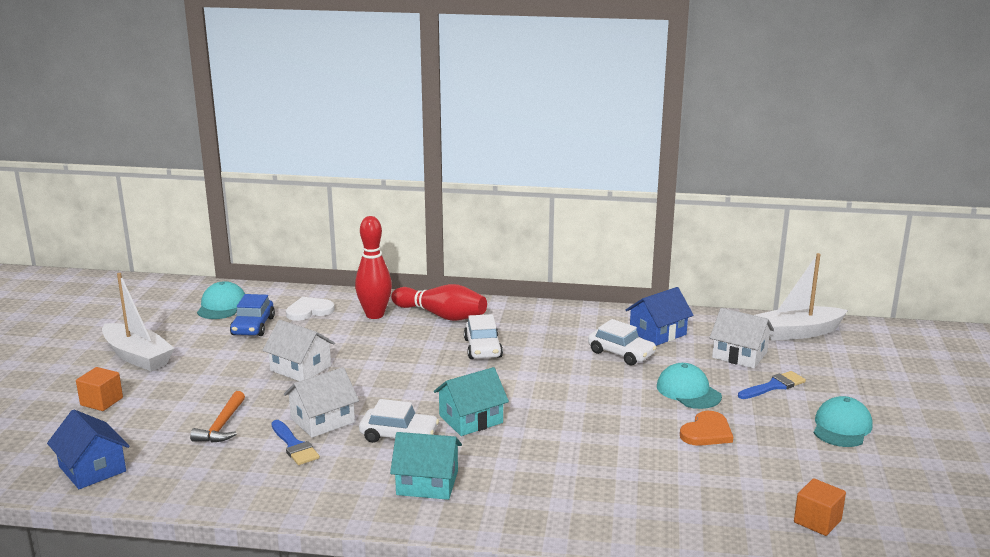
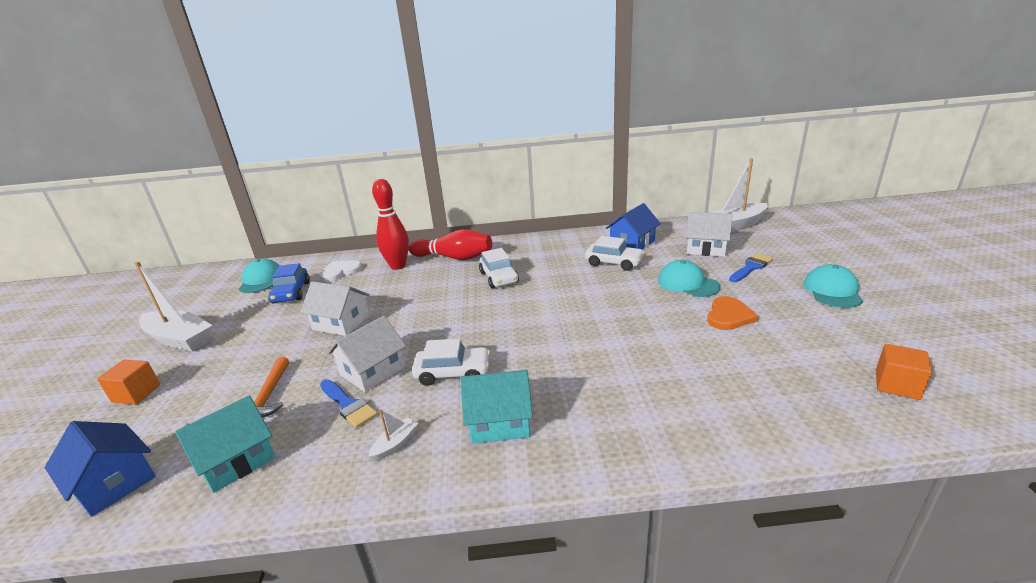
camera: 10 degrees left, 5 degrees up
(330, 483) = (395, 444): none -> white boat
(471, 419) = (515, 343): turquoise house -> turquoise house (236, 460)

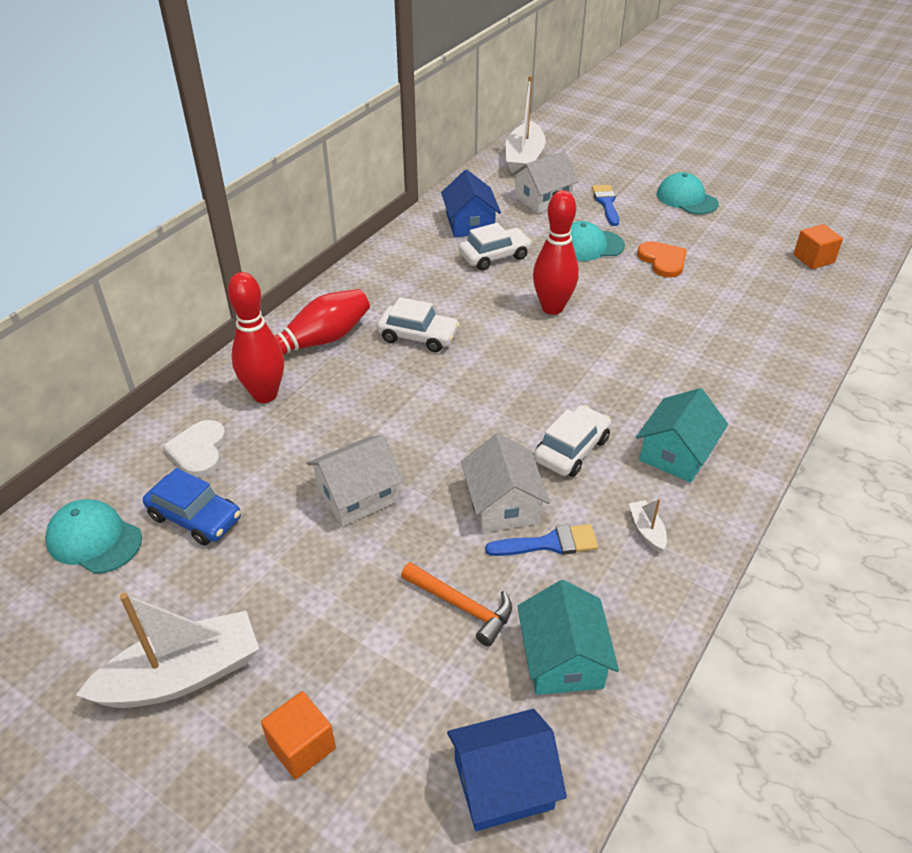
camera: 55 degrees left, 15 degrees up
(594, 302) = (552, 308): none -> red bowling pin

